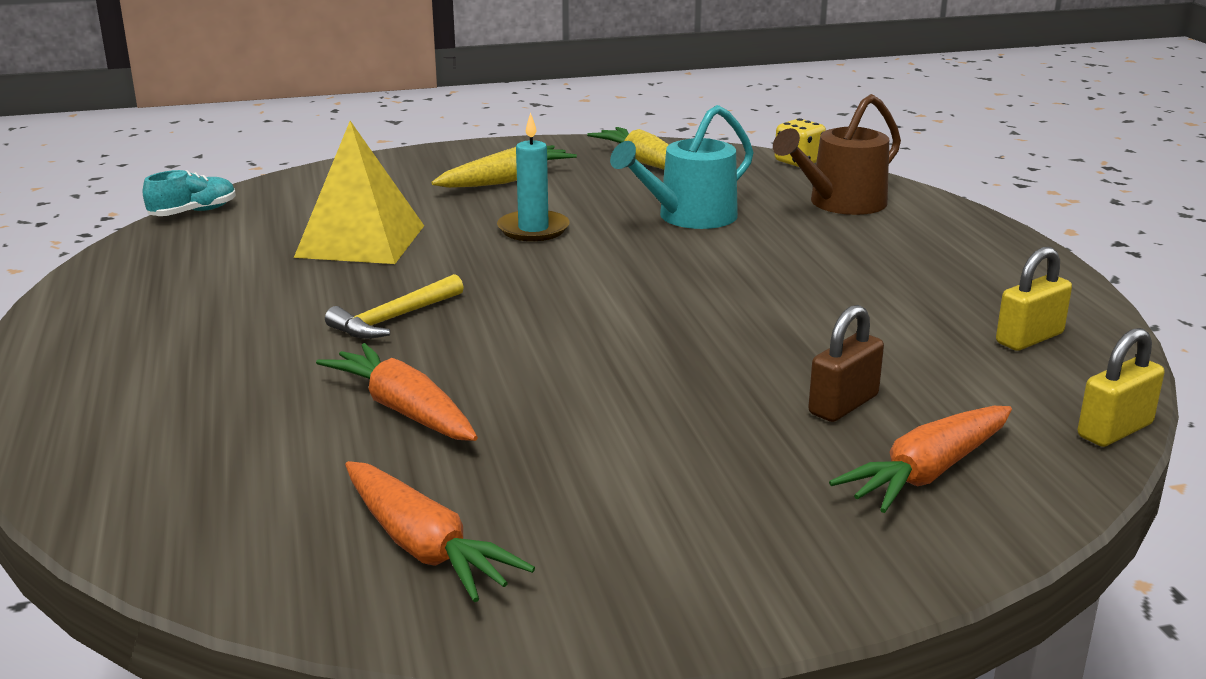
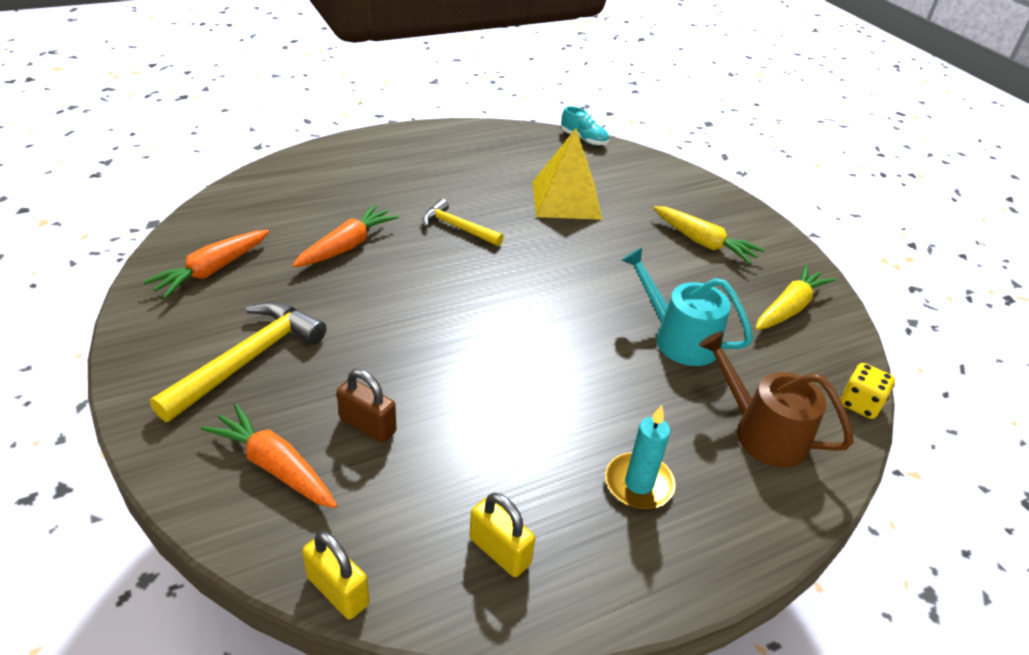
camera: 75 degrees right, 15 degrees up
(533, 229) = (617, 264): turquoise candle -> turquoise candle (639, 484)
(697, 500) = (247, 360): none -> yellow hammer

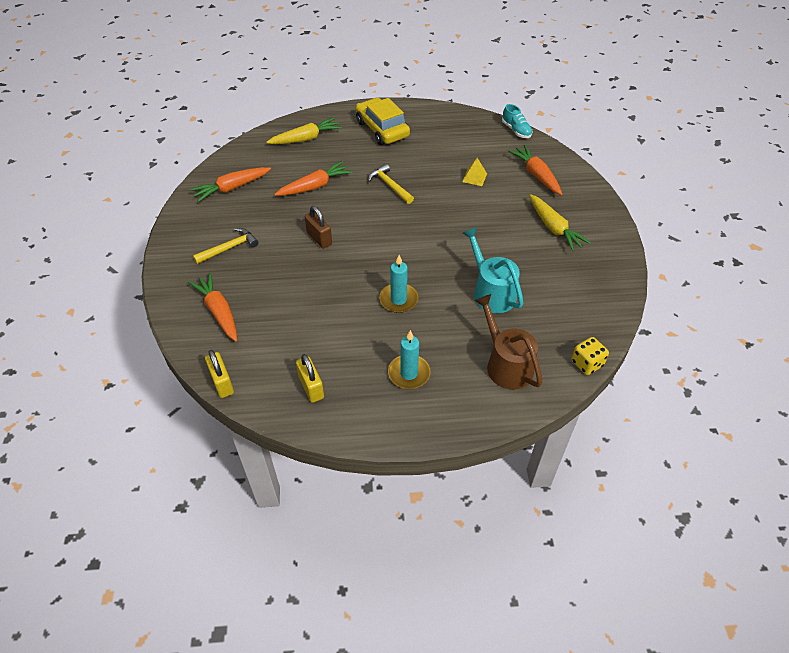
camera: 25 degrees right, 10 degrees up
(247, 360) = (229, 248): yellow hammer -> yellow hammer, size x0.61
(368, 425) = (275, 301): brown padlock -> brown padlock (319, 238)
(407, 160) = (382, 129): none -> yellow car
(559, 378) = (398, 299): none -> turquoise candle
(566, 200) = (474, 177): yellow pyramid -> yellow pyramid, size x0.45
(641, 185) = (536, 175): none -> orange carrot
(789, 308) = (584, 288): yellow carrot -> yellow carrot (305, 138)

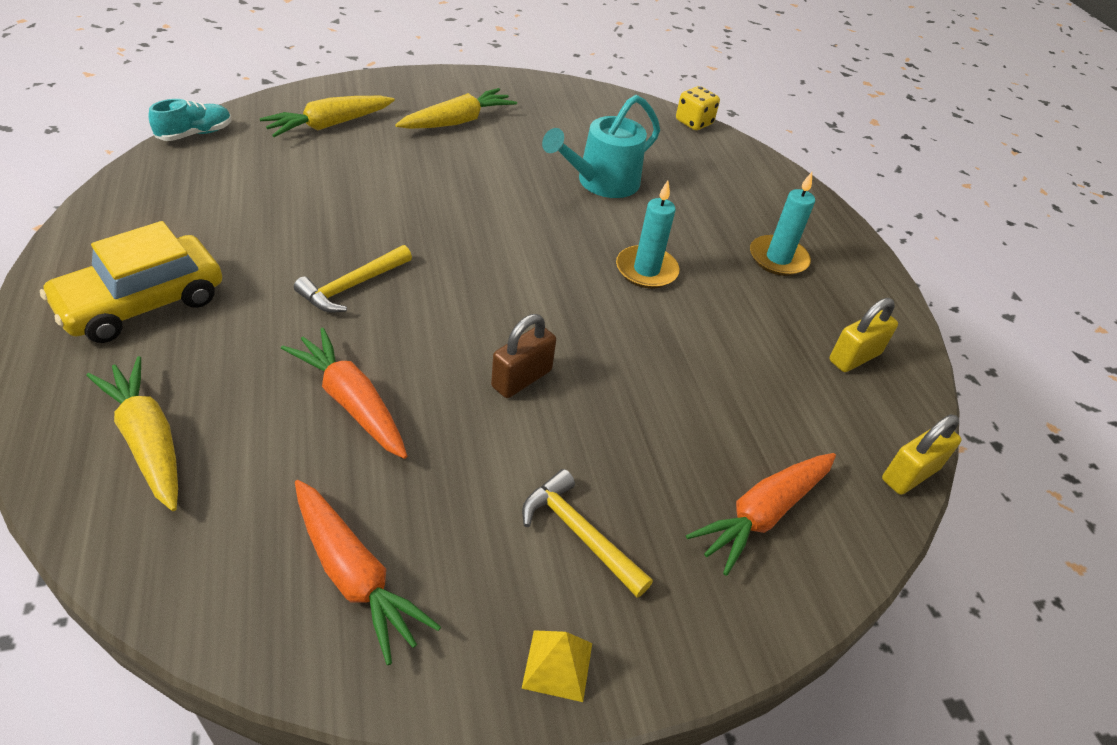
camera: 105 degrees left, 5 degrees down
(474, 177) = (332, 185): yellow pyramid -> yellow pyramid (557, 665)
(506, 364) = (722, 178): brown watering can -> none
(536, 175) = (329, 125): orange carrot -> yellow carrot

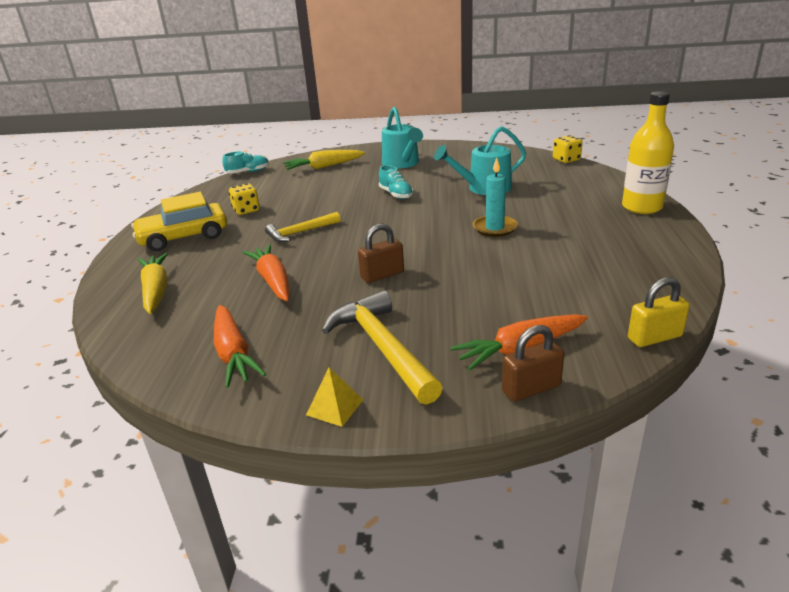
camera: 25 degrees right, 15 degrees down
(233, 233) = (246, 210): none -> yellow dice
(457, 121) = (402, 163): yellow carrot -> turquoise watering can
(474, 195) = (396, 194): none -> turquoise shoe
(579, 534) = (382, 348): yellow hammer -> yellow hammer, size x1.63
(778, 258) = (598, 224): turquoise candle -> none
(800, 587) = (531, 388): none -> brown padlock
(820, 224) = (642, 207): none -> yellow bottle
(854, 357) = (637, 274): yellow padlock -> none

